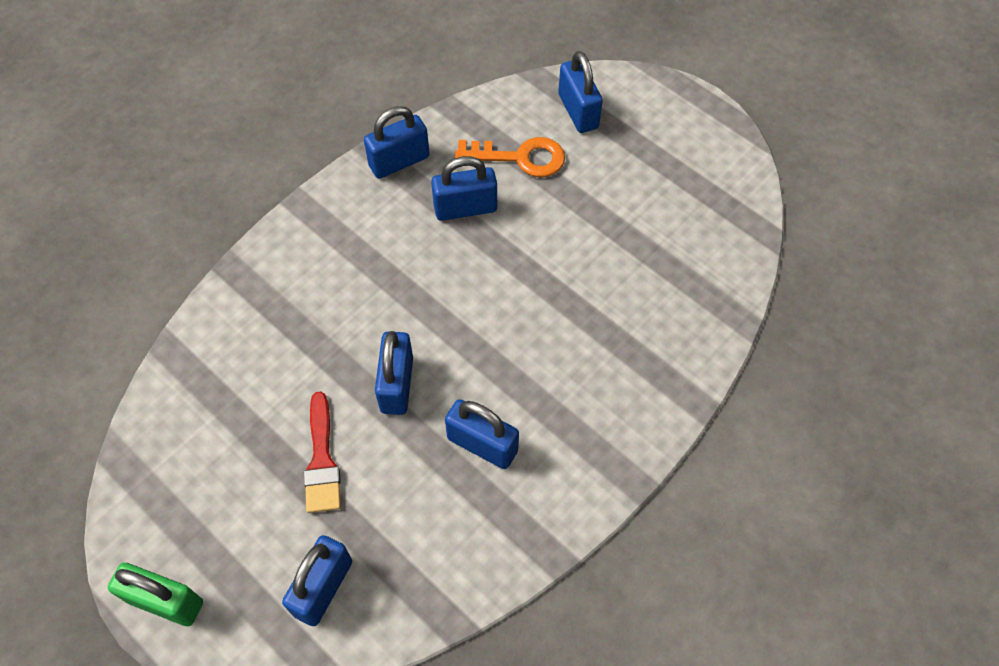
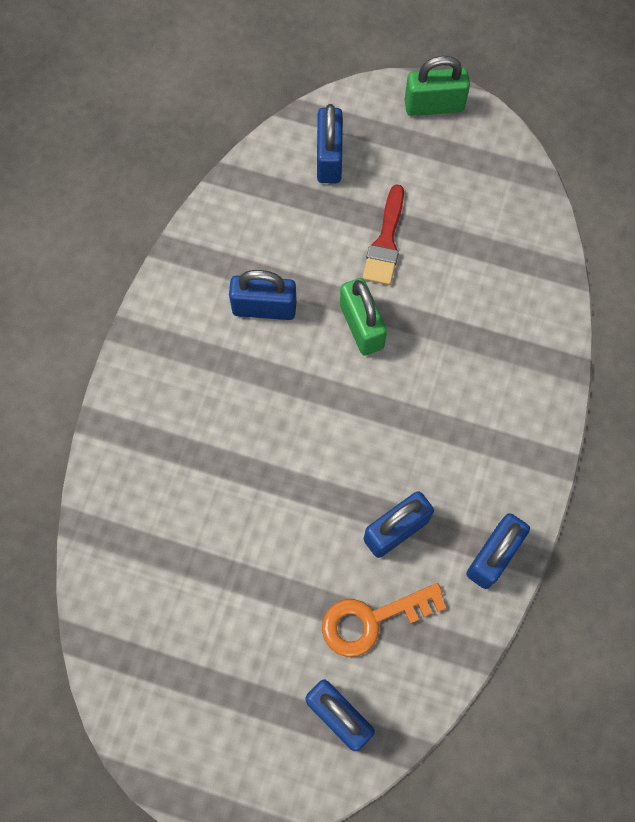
camera: 155 degrees right, 10 degrees up
(322, 460) = (385, 242): red brush -> red brush turned 135 degrees counterclockwise
(397, 384) = (361, 326): blue padlock -> green padlock

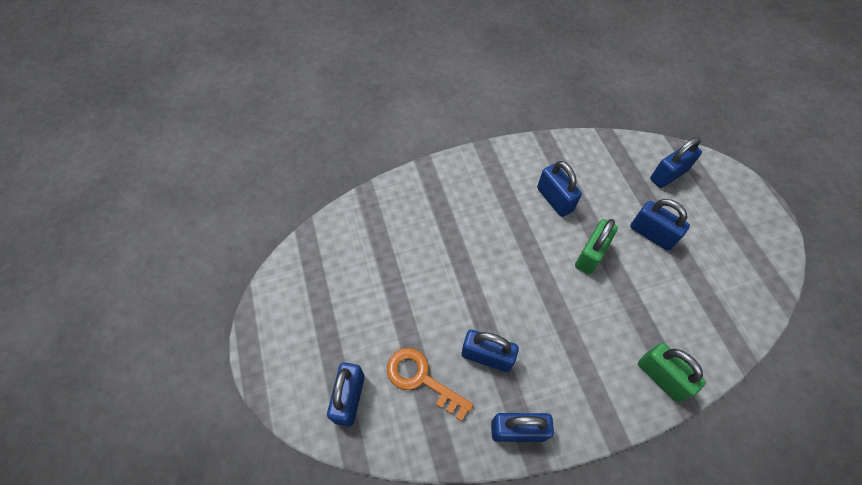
camera: 55 degrees right, 10 degrees down
(385, 242) = (651, 234): red brush -> blue padlock
(434, 105) = (757, 205): green padlock -> green padlock (661, 377)

